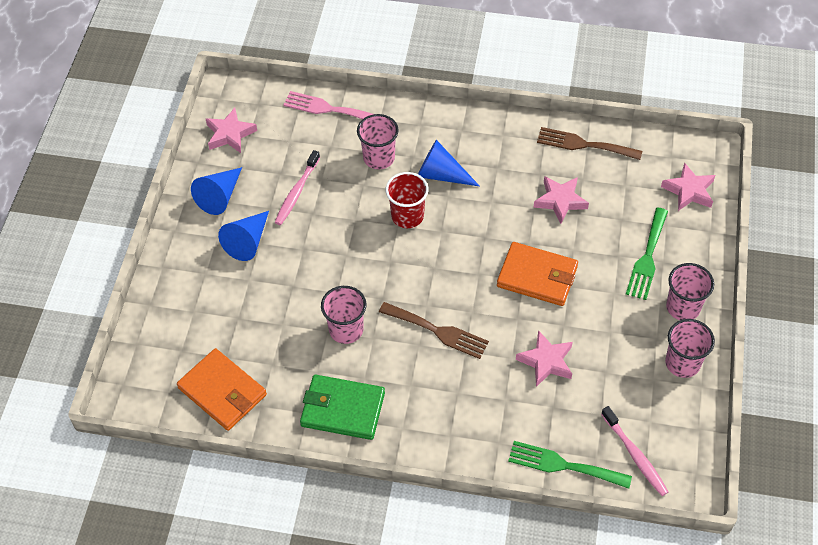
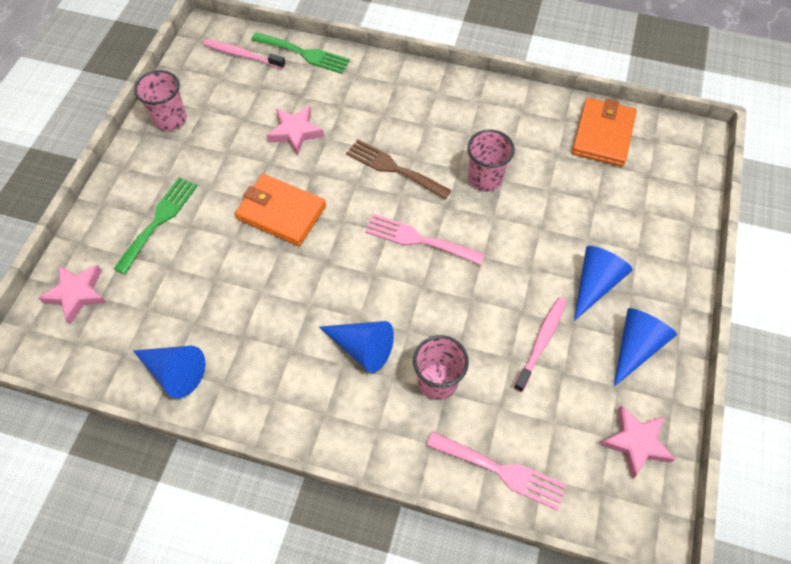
camera: 175 degrees left, 5 degrees up
(222, 391) = (603, 134): orange wallet -> orange wallet turned 60 degrees clockwise
(342, 409) = (490, 110): green wallet -> none
(405, 264) = (418, 239): none -> pink fork
(407, 216) = (410, 296): red cup -> none
(560, 201) = (229, 297): pink star -> none
(584, 144) = (175, 372): brown fork -> blue cone
(635, 455) = (242, 55): pink toothbrush -> pink toothbrush turned 45 degrees counterclockwise
(683, 307) = (146, 168): pink cup -> none

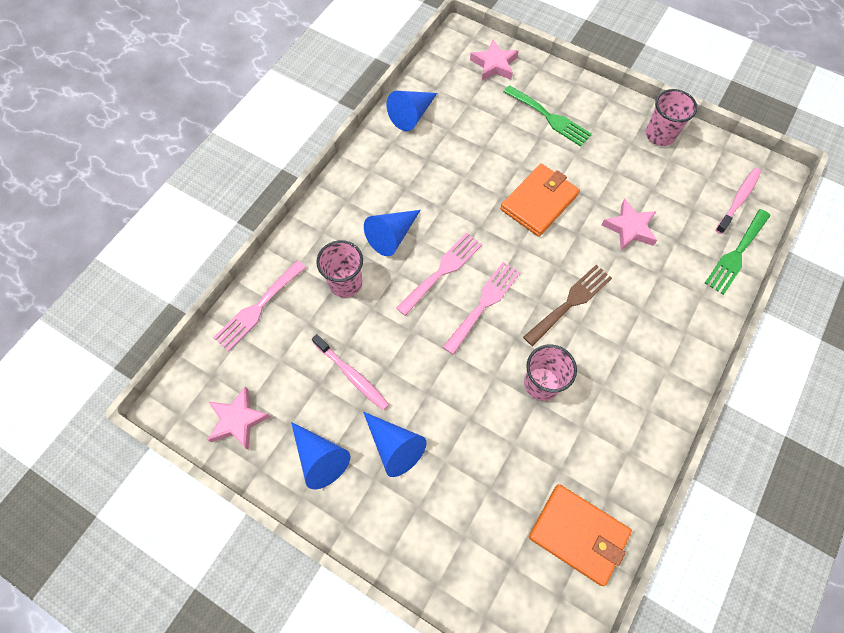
camera: 105 degrees right, 5 degrees up
(392, 286) = (442, 271): none -> pink fork

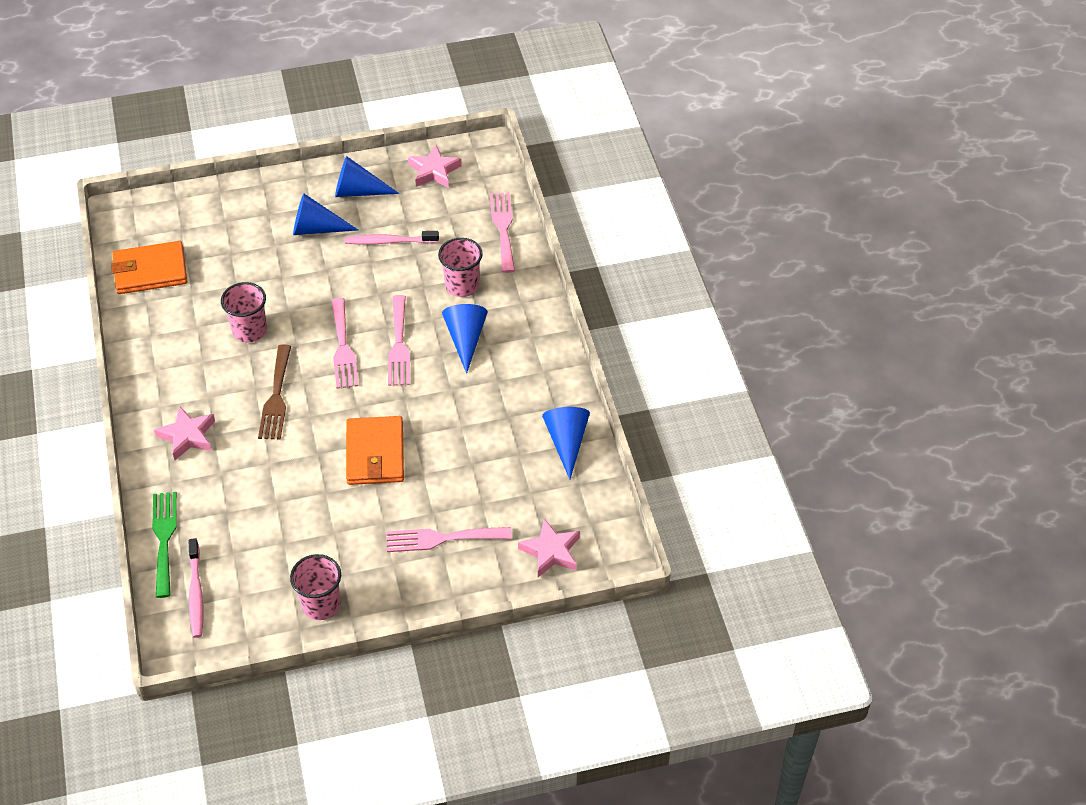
camera: 135 degrees right, 15 degrees down
(549, 117) = (442, 538): green fork -> pink fork
(630, 228) = (276, 491): pink star -> pink star (187, 436)

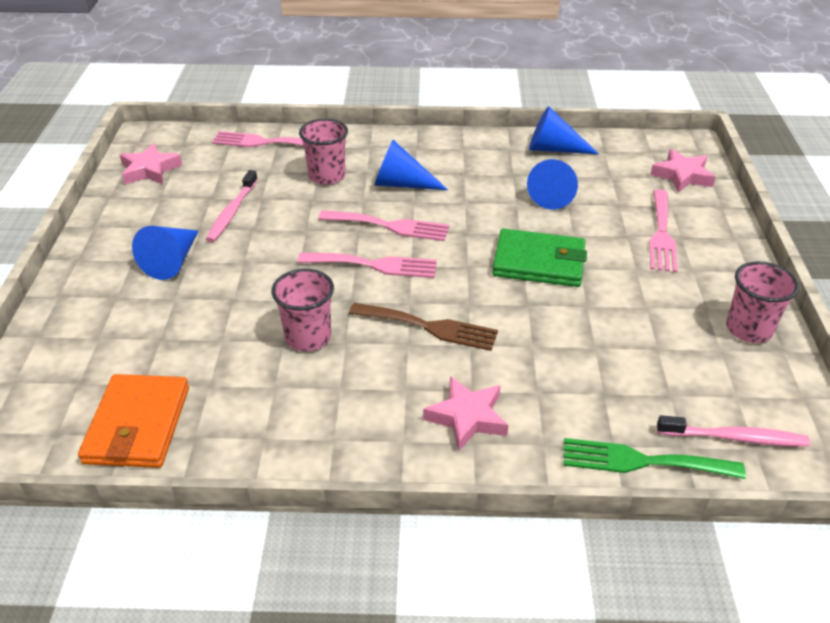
camera: 75 degrees left, 10 degrees down
(358, 191) = (137, 223): blue cone -> blue cone (553, 194)
(375, 454) = (539, 262): orange wallet -> green wallet

